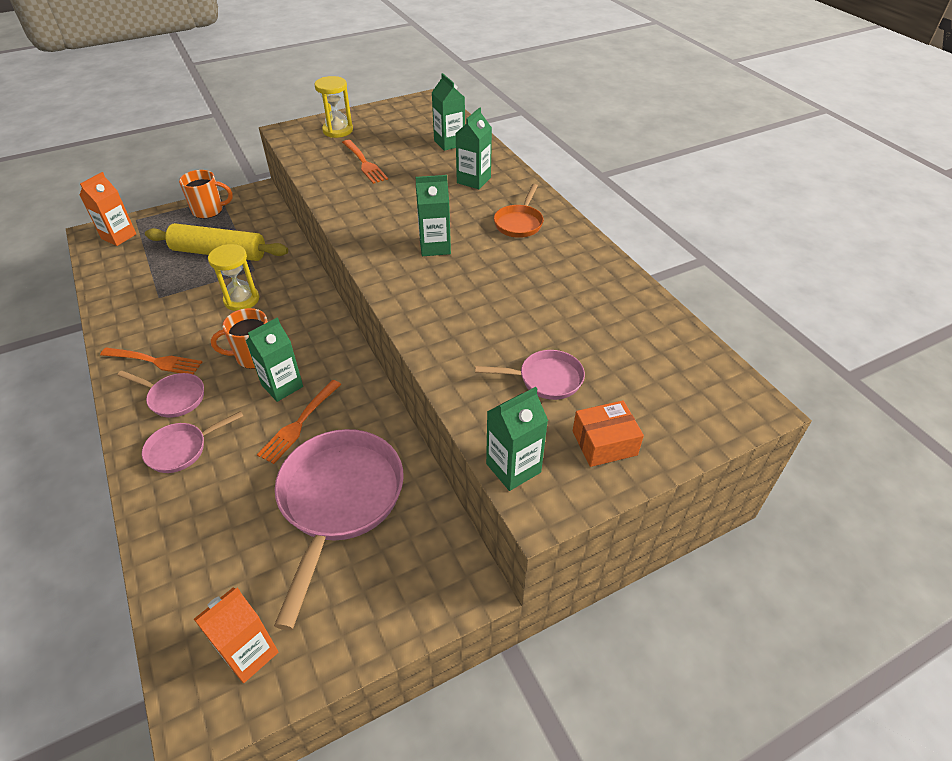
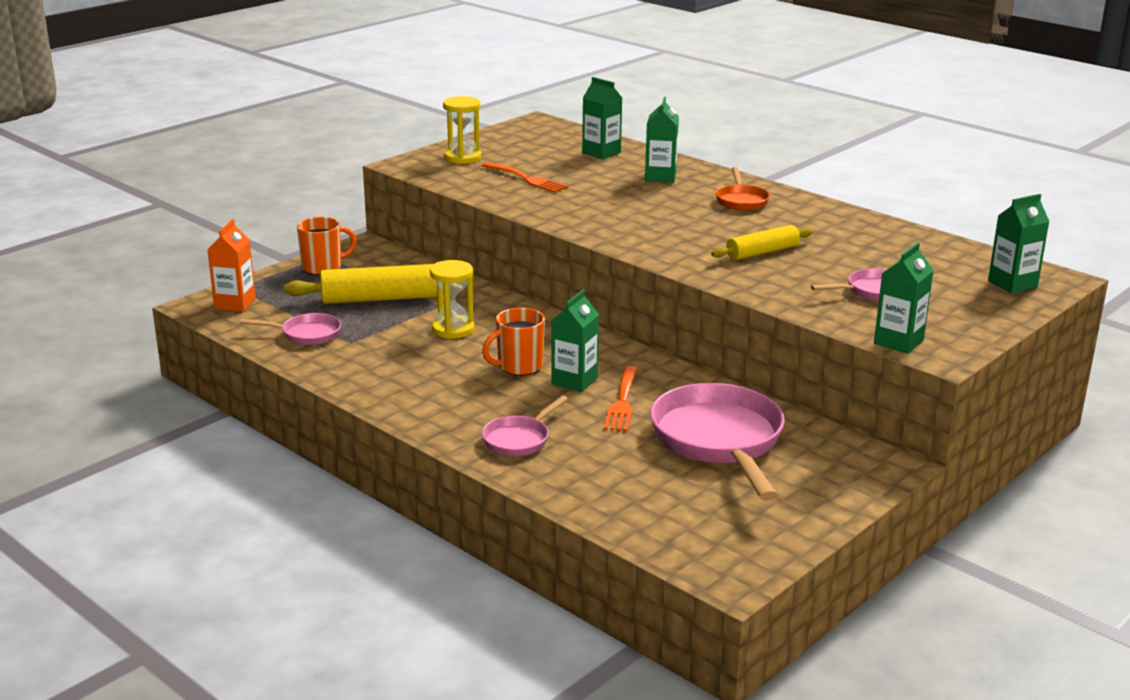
camera: 20 degrees left, 20 degrees down
(154, 361) = (409, 388): orange fork -> none
(174, 398) = (465, 408): pink pan -> pink pan (306, 334)
(249, 653) = (736, 538): orange carton -> none
(435, 247) = (676, 227): green carton -> green carton (1012, 284)
(484, 297) = (762, 252): none -> yellow rolling pin
(604, 443) = (958, 317): orange box -> none

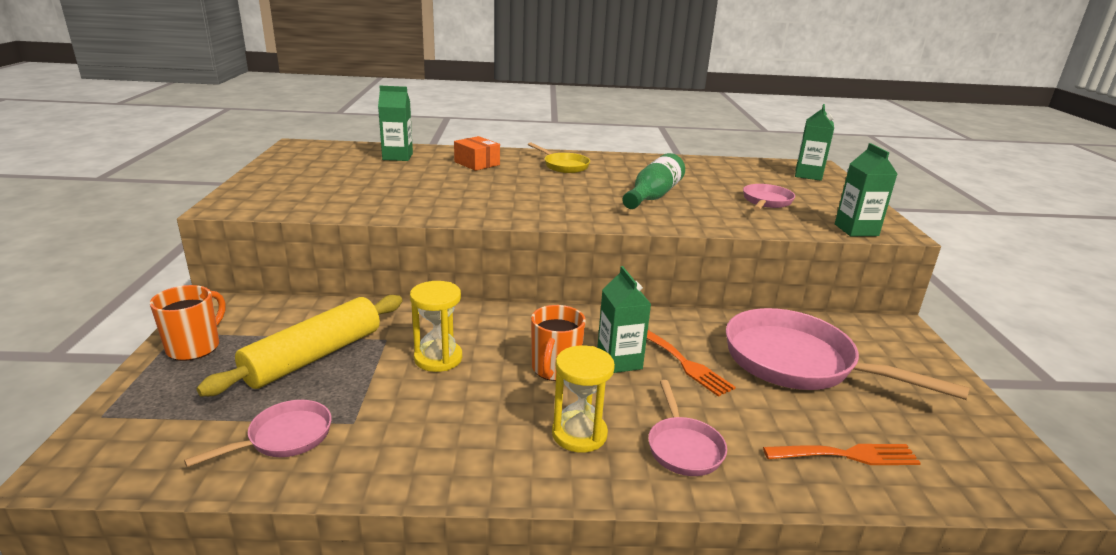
camera: 45 degrees left, 0 degrees up
(235, 303) = (125, 440): orange carton -> none
(463, 158) = (279, 186): yellow hourglass -> yellow hourglass (579, 434)
(526, 179) = (373, 189): orange fork -> orange fork (845, 455)
(660, 177) = (477, 163): green carton -> orange box
(741, 200) = (563, 166): orange pan -> yellow pan
(762, 252) = (653, 196): yellow rolling pin -> green bottle

